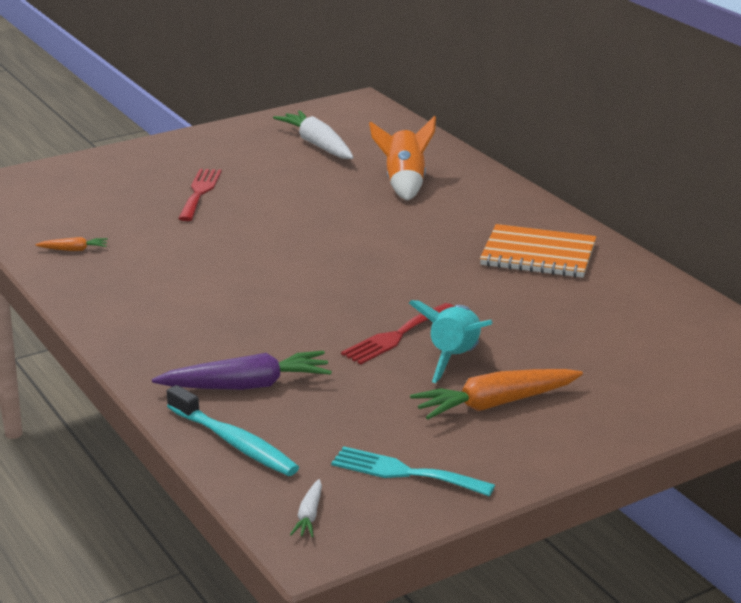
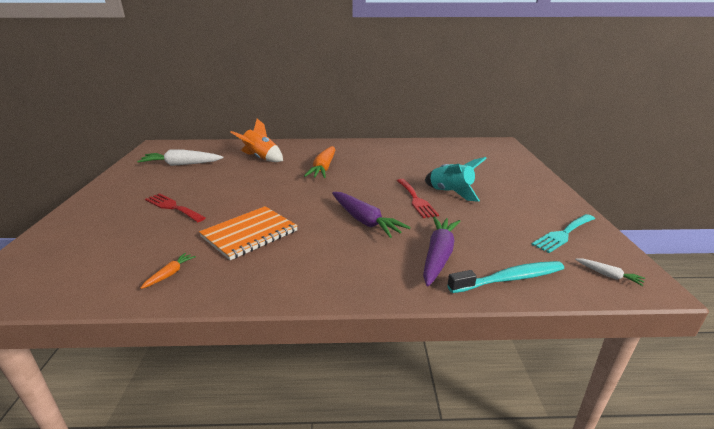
camera: 60 degrees left, 0 degrees up
(288, 316) = (364, 221): none -> purple carrot
(495, 404) = (502, 196): orange carrot -> orange carrot (323, 168)
(538, 255) = (369, 153): orange notebook -> orange notebook (249, 234)

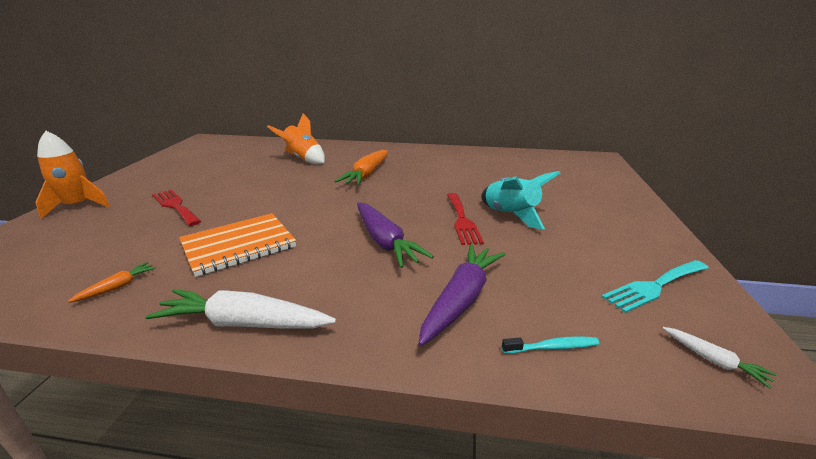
camera: 10 degrees right, 0 degrees up
(81, 214) = (78, 206): none -> orange rocket
(181, 164) = (215, 160): white carrot -> white carrot (244, 323)
(509, 279) = (552, 347): turquoise toothbrush -> turquoise toothbrush, size x0.52

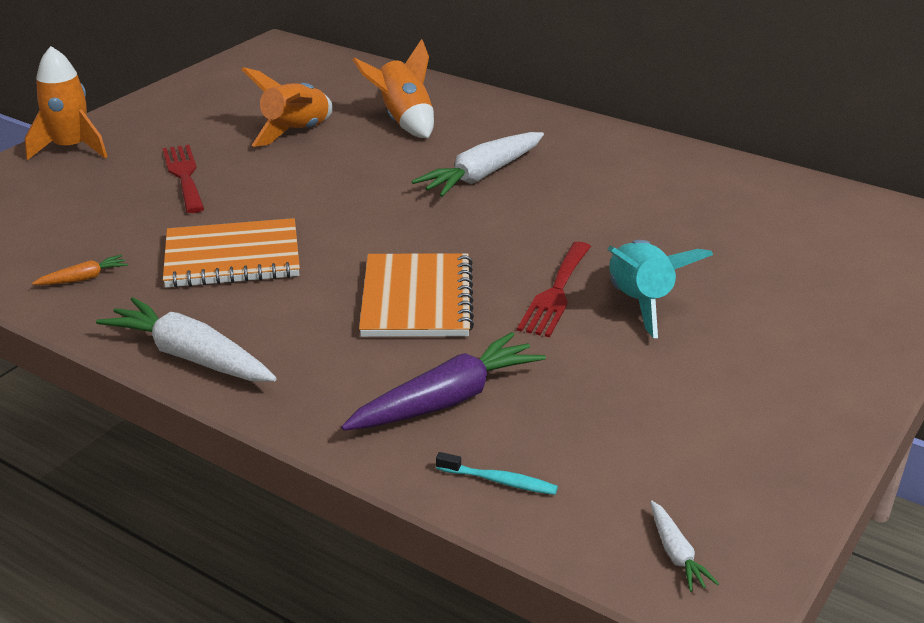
camera: 25 degrees right, 5 degrees up
(241, 173) = (296, 133): none -> orange rocket
(367, 175) = (482, 175): orange carrot -> white carrot
(385, 242) = (416, 299): purple carrot -> orange notebook
(654, 286) = (724, 459): turquoise fork -> none

